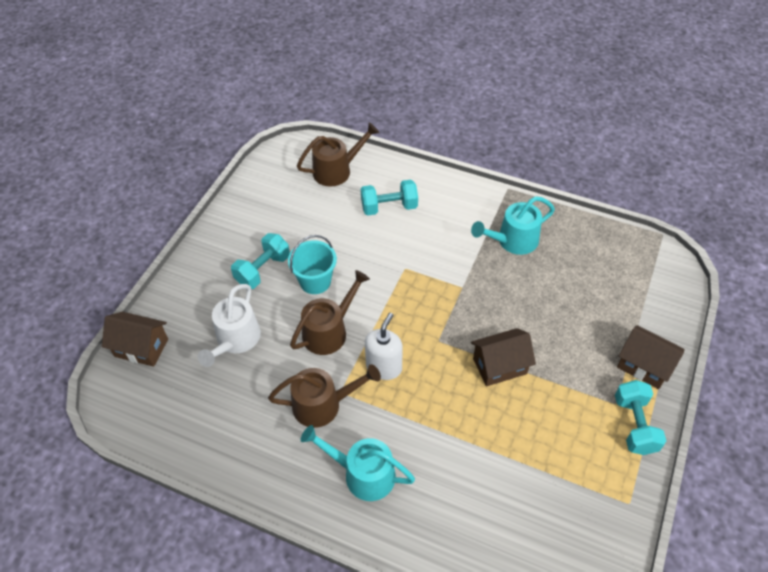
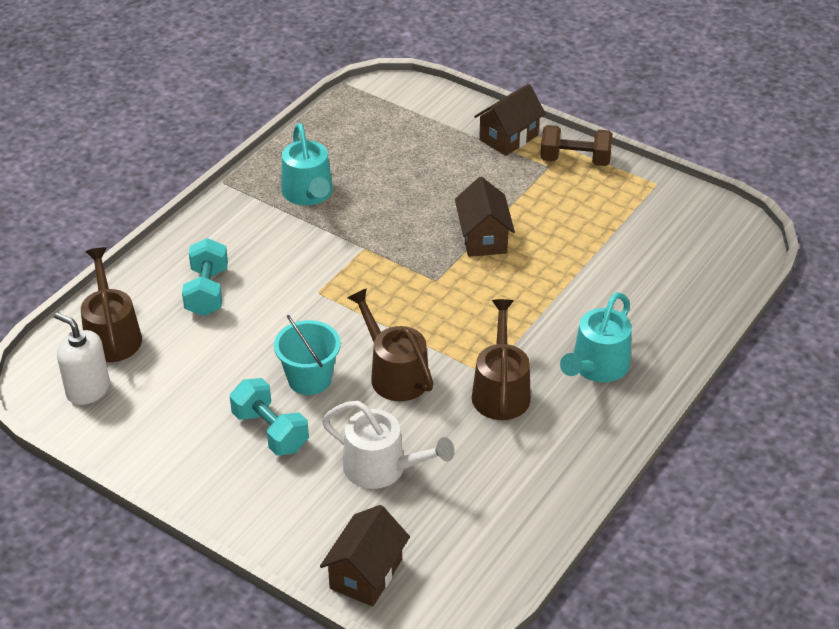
camera: 80 degrees left, 10 degrees down
(384, 367) = (460, 331): white soap dispenser -> white soap dispenser (88, 390)
(634, 425) = (575, 160): turquoise dumbbell -> brown dumbbell

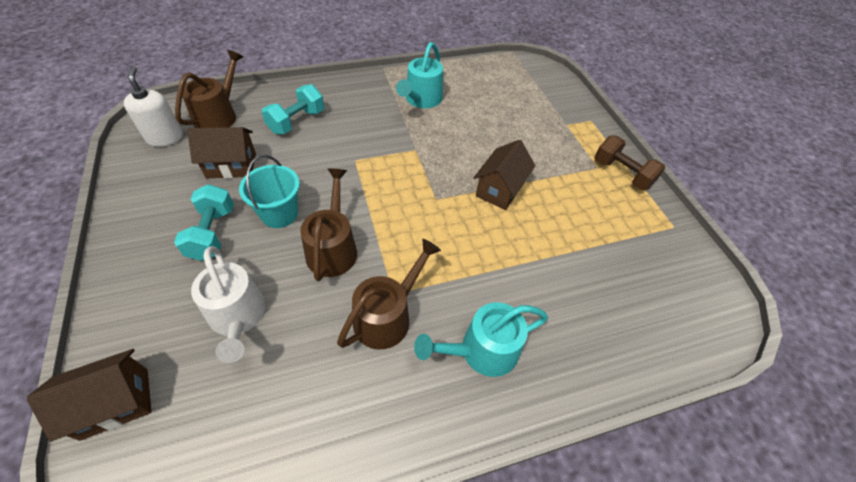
camera: 35 degrees right, 10 degrees up
(508, 137) = (586, 134): brown house -> brown house (231, 165)

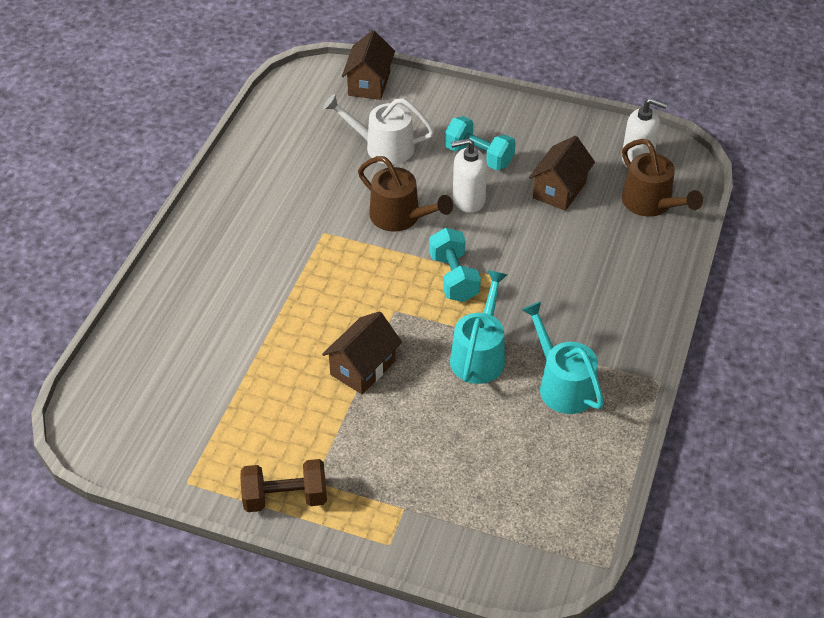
camera: 130 degrees right, 5 degrees down
(279, 214) = (468, 200): turquoise bucket -> white soap dispenser
(297, 122) = (597, 257): turquoise dumbbell -> turquoise dumbbell (453, 278)
(387, 316) = (308, 220): brown watering can -> none
(482, 351) = (229, 256): turquoise watering can -> turquoise watering can (479, 355)
(500, 189) = (363, 368): brown house -> brown house turned 60 degrees clockwise

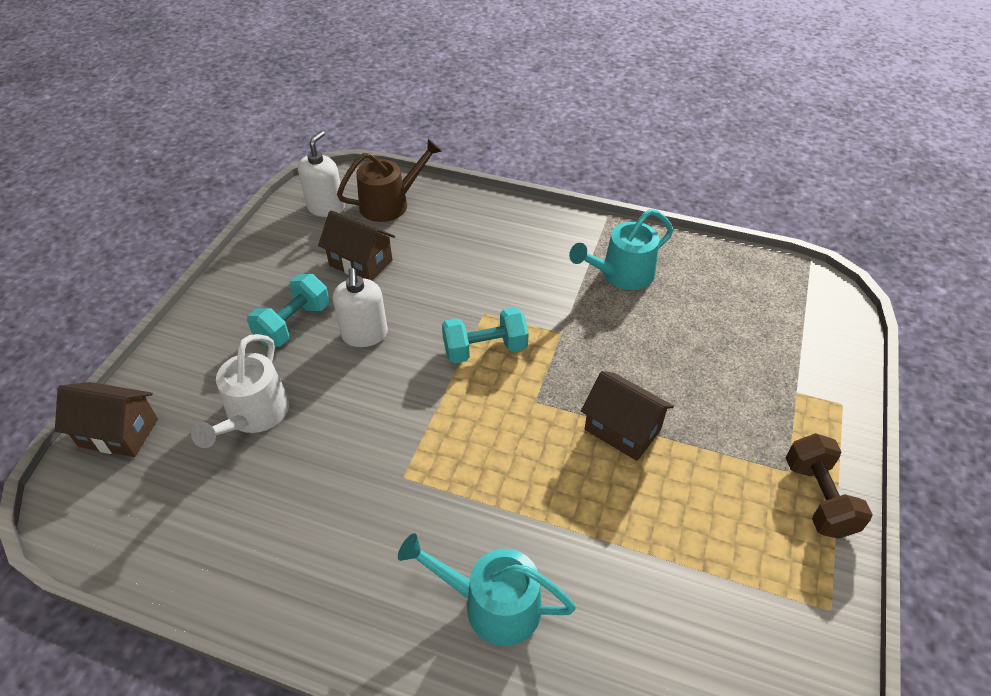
camera: 90 degrees left, 0 degrees up
(400, 217) = (385, 397): brown watering can -> none
(479, 355) = (592, 331): turquoise watering can -> turquoise watering can (492, 604)

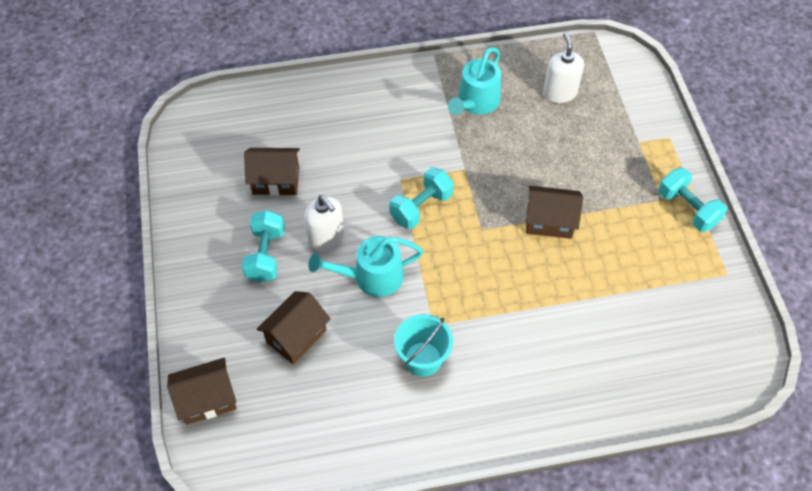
camera: 30 degrees left, 10 degrees up
(254, 415) = (296, 336): white watering can -> brown house
(326, 207) = (206, 144): white soap dispenser -> white soap dispenser (559, 92)
(361, 508) = (422, 359): none -> turquoise bucket
(390, 204) = (257, 117): brown watering can -> none
(492, 604) = (545, 372): turquoise watering can -> turquoise watering can (372, 277)
(818, 498) = (687, 209): brown dumbbell -> turquoise dumbbell

